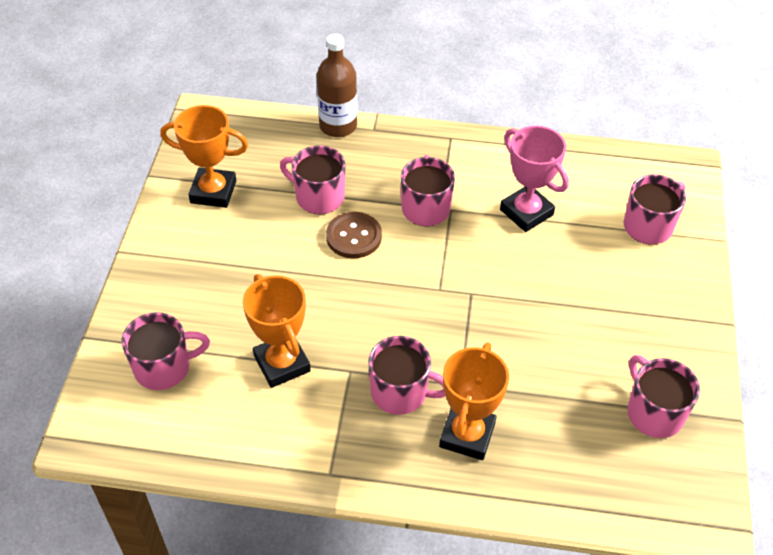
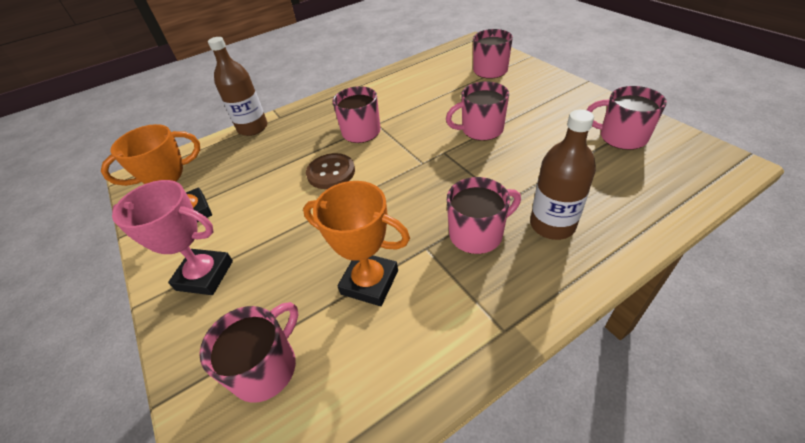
camera: 35 degrees left, 5 degrees down
(318, 197) = (280, 168): pink mug -> pink mug (481, 130)
(467, 435) = (552, 225): orange trophy -> brown bottle
(526, 212) = (421, 100): pink trophy -> pink trophy (205, 275)

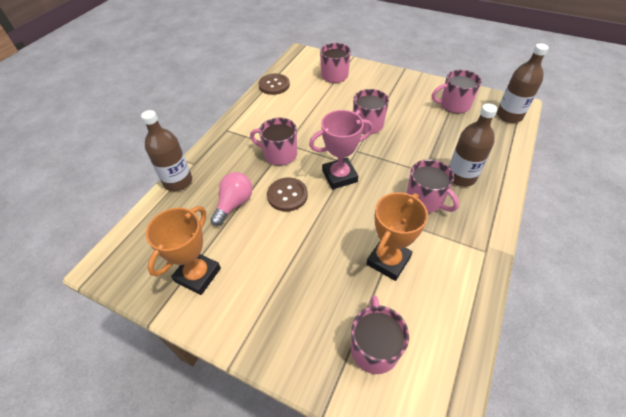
camera: 35 degrees left, 5 degrees up
(205, 275) = (265, 314): pink trophy -> pink trophy (339, 176)
(277, 163) = (234, 204): none -> pink light bulb
(369, 282) = (388, 261): orange trophy -> orange trophy turned 45 degrees counterclockwise
(416, 66) = (274, 85): none -> brown button
(477, 234) = (425, 200): pink mug -> pink mug turned 105 degrees clockwise
(701, 173) = (509, 116): none -> brown bottle

